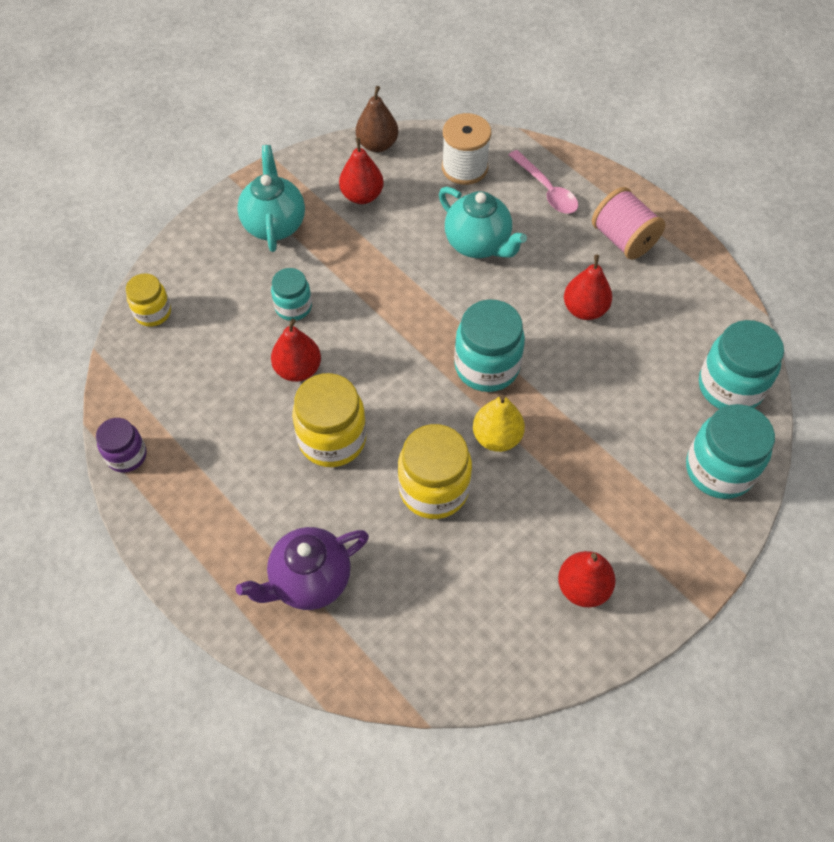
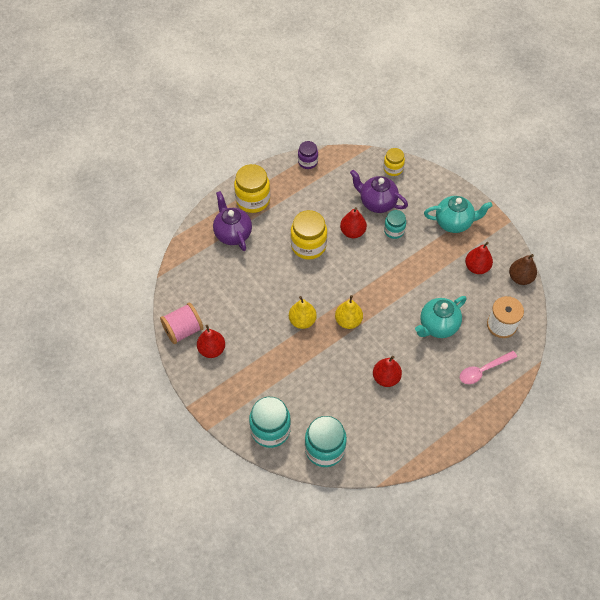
camera: 95 degrees right, 0 degrees up
(231, 334) = (377, 203): none -> purple teapot
(434, 489) = (274, 289): yellow jar -> yellow jar (253, 200)
(487, 366) = (348, 321): turquoise jar -> yellow pear
(623, 239) = (441, 409): pink spool -> pink spool (183, 330)

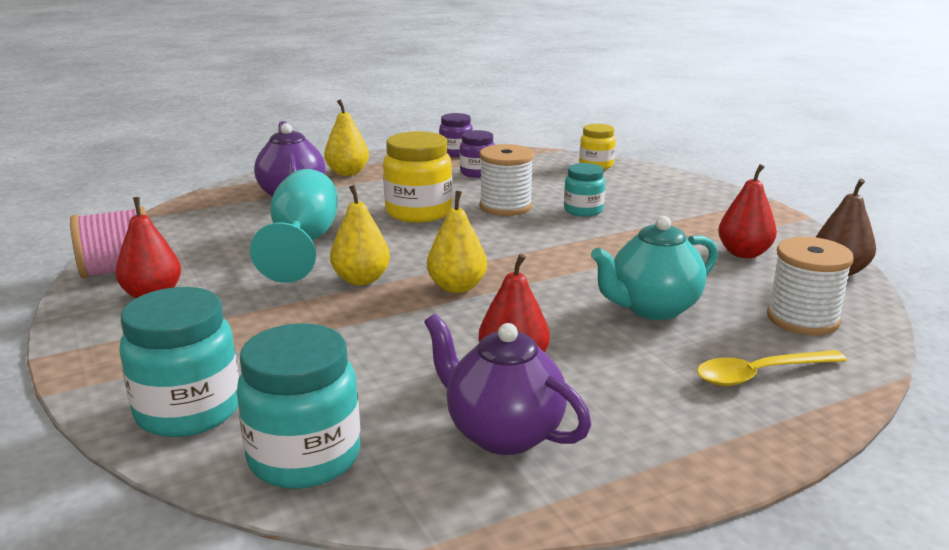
camera: 10 degrees right, 35 degrees down
(253, 200) = (347, 173): yellow jar -> yellow pear
(261, 290) = (303, 244): none -> turquoise goblet
(327, 189) = (477, 173): none -> purple jar
(352, 232) = (505, 206): red pear -> white spool
(377, 203) = (560, 187): purple teapot -> purple teapot (502, 433)
(454, 223) = (699, 211): turquoise teapot -> none
(483, 370) = (760, 374): pink spoon -> yellow spoon

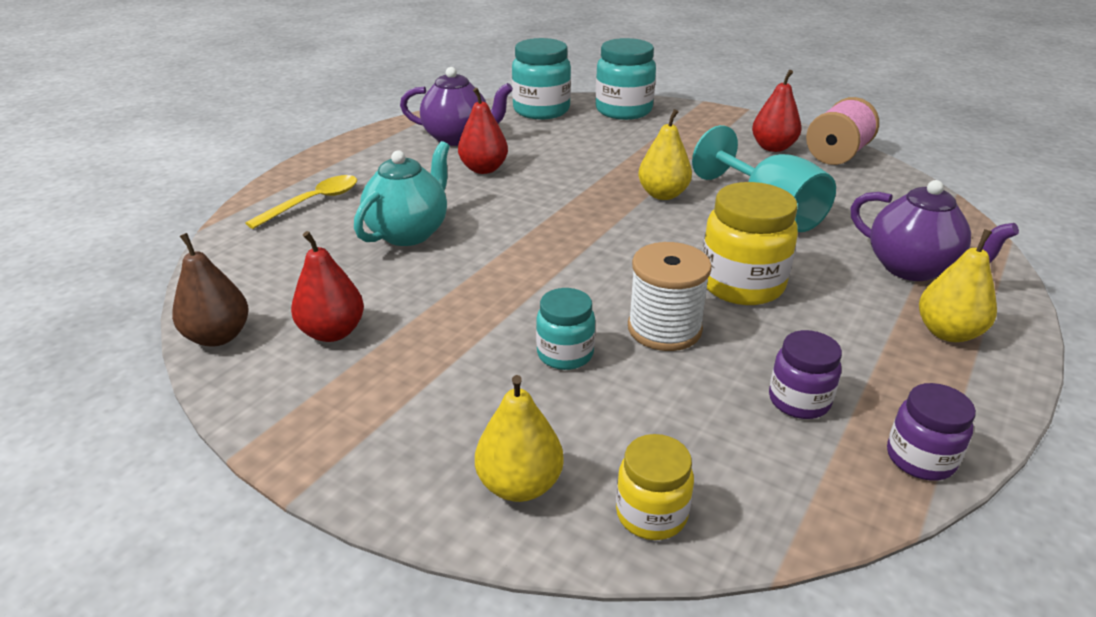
camera: 150 degrees right, 10 degrees up
(457, 287) = (582, 208): yellow pear -> yellow pear (519, 485)
(802, 319) = (273, 258): white spool -> none

